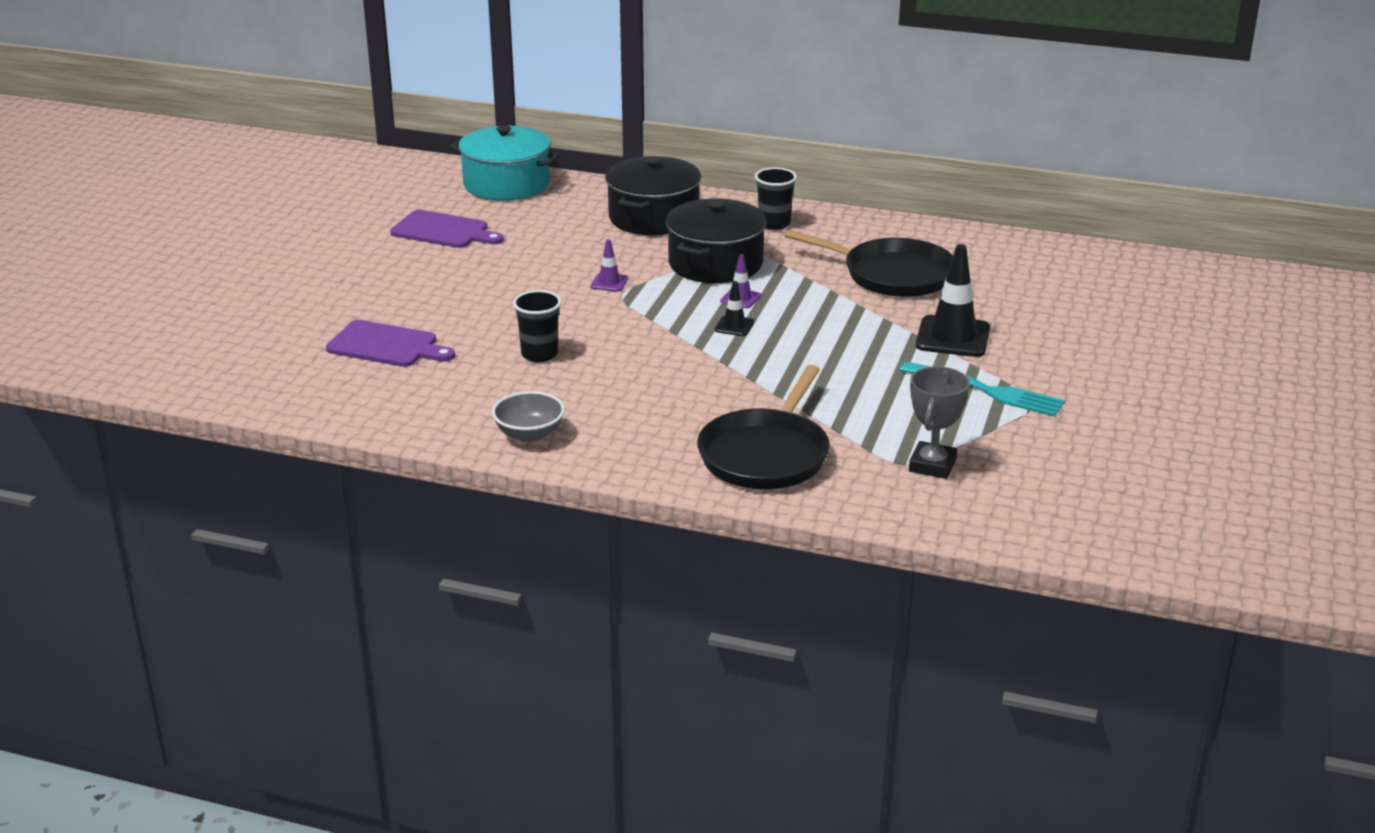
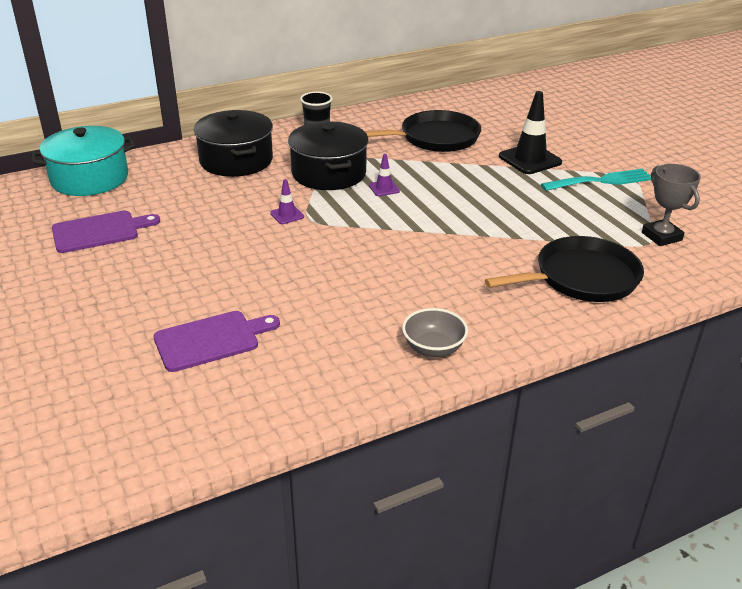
camera: 45 degrees left, 5 degrees up
(539, 354) = (333, 287): black cup -> none
(734, 326) = (413, 207): black traffic cone -> none
(766, 454) = (581, 278): black pan -> black pan turned 90 degrees counterclockwise

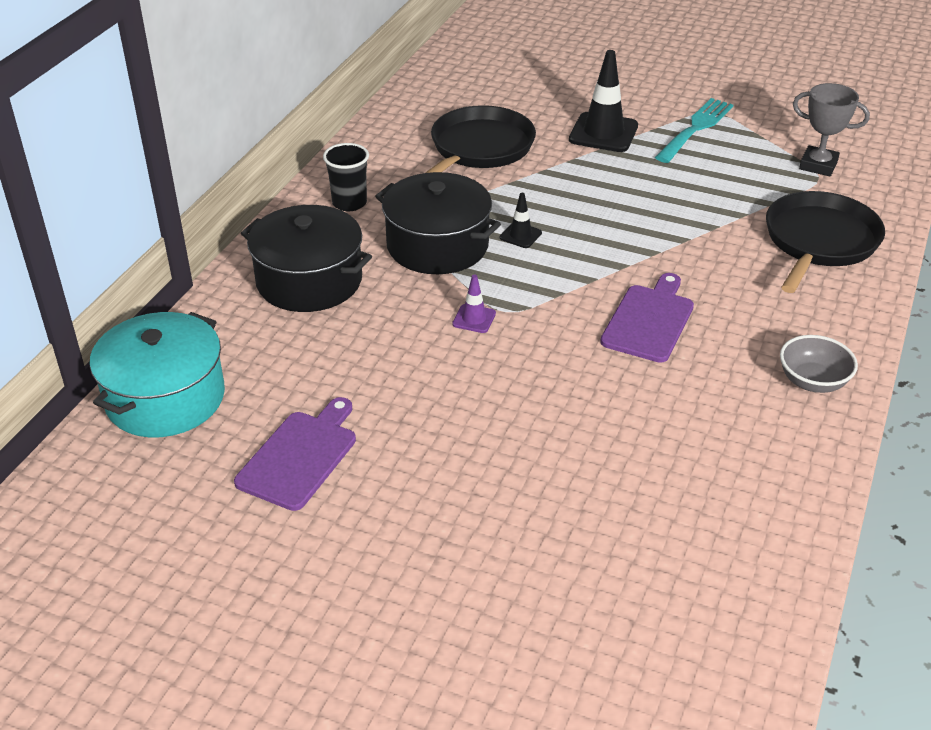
camera: 40 degrees left, 5 degrees up
(211, 340) = (625, 499): purple cutting board -> purple cutting board (649, 320)
(384, 188) = (520, 235): purple traffic cone -> black traffic cone

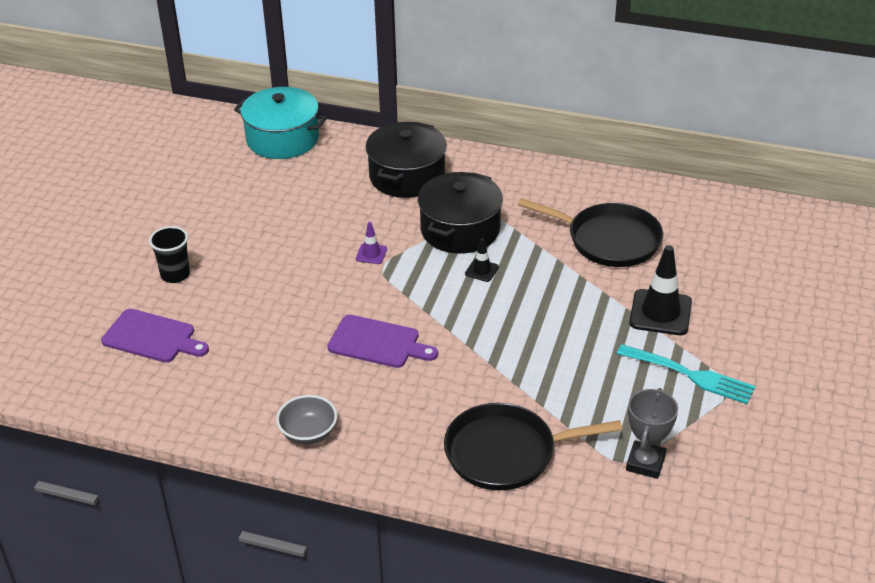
camera: 85 degrees right, 0 degrees up
(300, 456) = (231, 195): purple cutting board -> purple cutting board (152, 337)
(349, 203) = (508, 182): black cup -> black cup (175, 275)
(819, 242) = (506, 453): black pan -> black pan turned 150 degrees clockwise

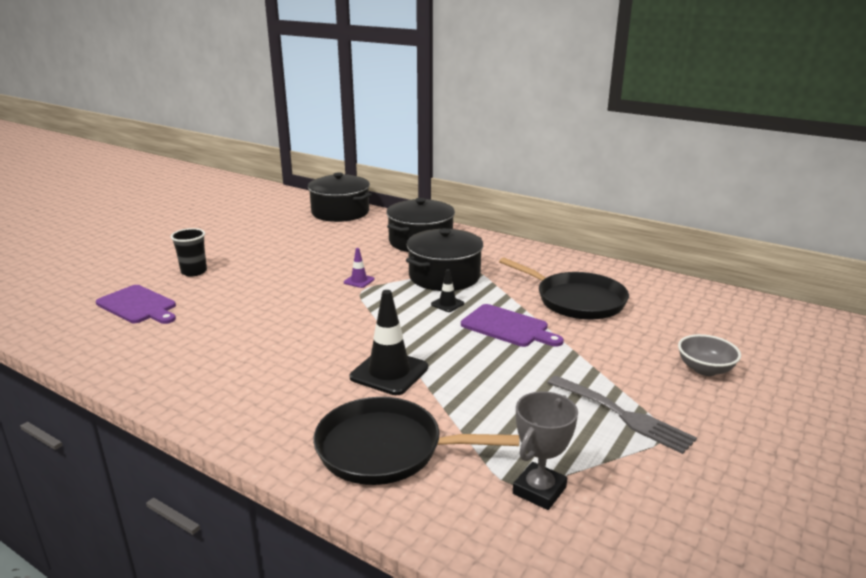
camera: 15 degrees right, 15 degrees down
(283, 139) = (340, 212): turquoise pot -> black pot
(308, 433) = (204, 395): grey bowl -> grey bowl (705, 369)
(378, 343) = (321, 338): purple cutting board -> purple cutting board (508, 327)
(660, 313) = (607, 358): black traffic cone -> black traffic cone (389, 372)
(690, 375) = (622, 415): turquoise fork -> grey fork

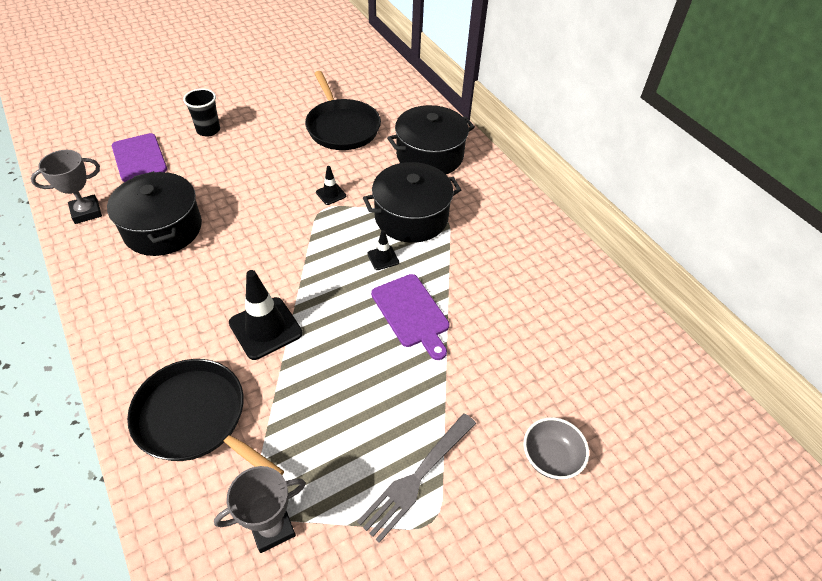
camera: 25 degrees right, 25 degrees up
(111, 353) = (86, 212): none -> grey trophy
(340, 212) = (389, 84): black pot -> black pot (163, 228)
(359, 281) = (331, 194): purple traffic cone -> black traffic cone
(576, 300) = (509, 303): black pan -> black pan (342, 127)
(622, 415) = (416, 478): grey fork -> grey fork turned 60 degrees clockwise

